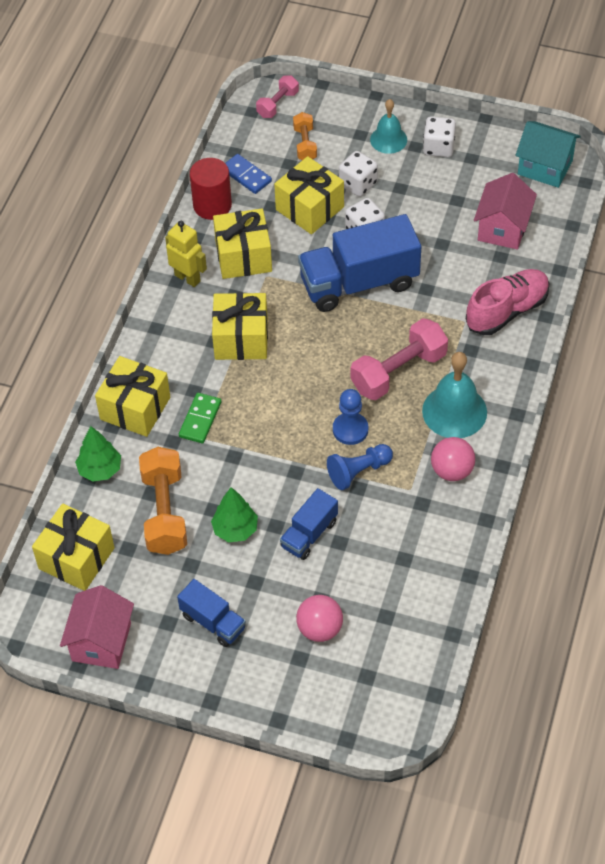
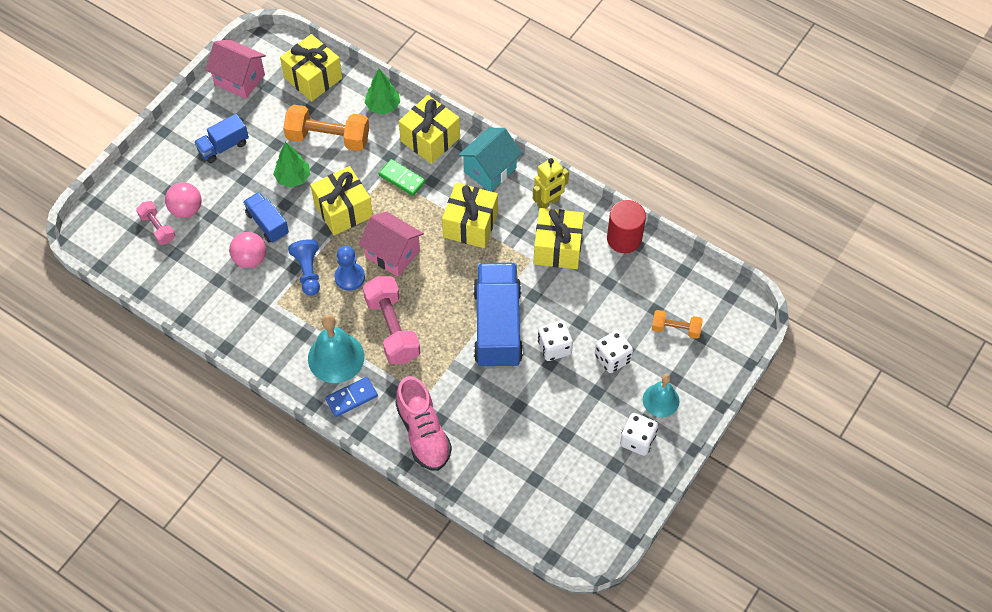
camera: 105 degrees right, 5 degrees up
(246, 176) = (651, 272): blue domino -> blue domino (351, 398)
(277, 104) = (734, 320): pink dumbbell -> pink dumbbell (157, 228)
(309, 208) = (596, 312): yellow gift -> yellow gift (343, 210)
(452, 471) = (280, 337): pink ball -> pink ball (250, 259)
(503, 228) = (518, 462): pink house -> pink house (392, 254)
(545, 167) = (582, 527): turquoise house -> turquoise house (490, 170)

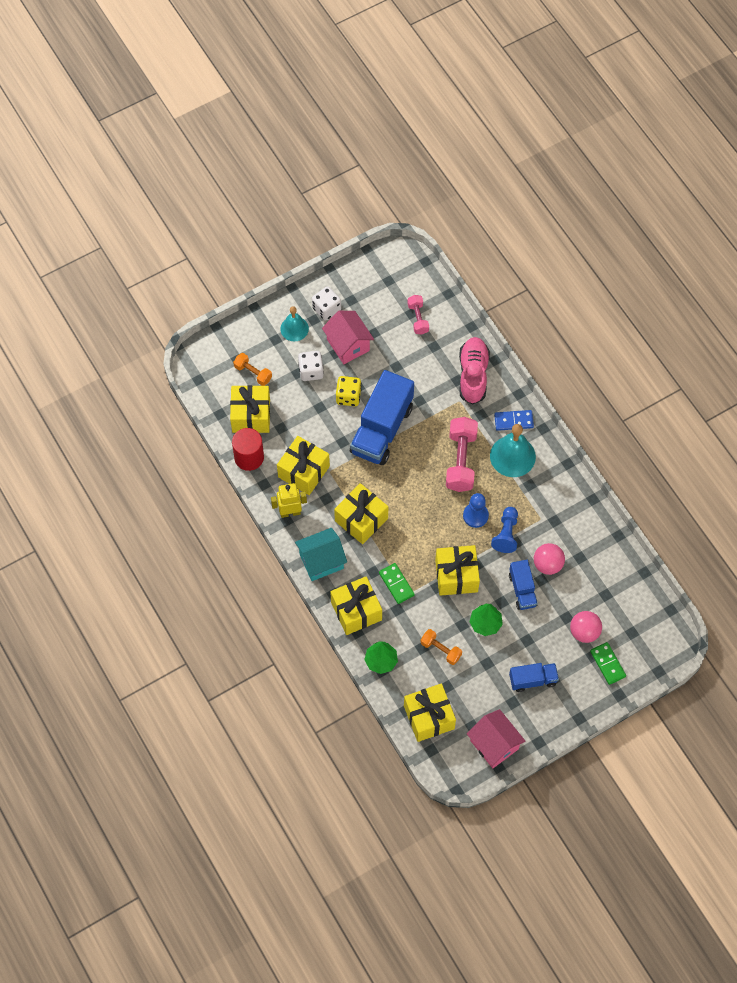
camera: 155 degrees left, 5 degrees up
(151, 189) = (608, 664): none -> green domino
(157, 228) = (613, 625): pink dumbbell -> pink dumbbell (418, 318)
(328, 138) = (440, 650): orange dumbbell -> orange dumbbell, size x0.56
(392, 254) = (433, 521): pink house -> pink house (348, 345)
(554, 347) = (348, 396): white dice -> yellow dice
(649, 282) = (251, 416): none -> yellow gift

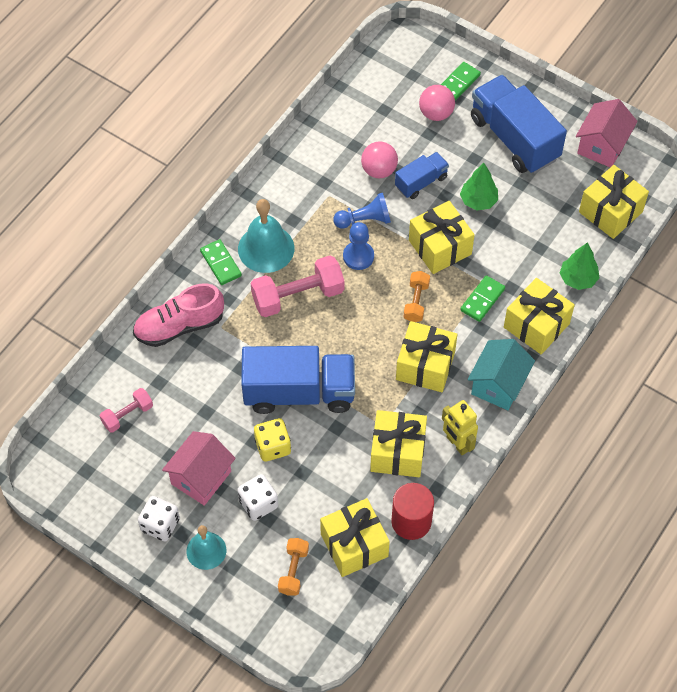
camera: 115 degrees left, 5 degrees down
(321, 561) = (498, 385): turquoise house -> turquoise house turned 75 degrees clockwise
(440, 650) = (531, 229): orange dumbbell -> orange dumbbell (416, 302)
(513, 421) = (221, 263): blue domino -> green domino
(532, 680) = (514, 138): blue truck -> blue truck, size x1.93

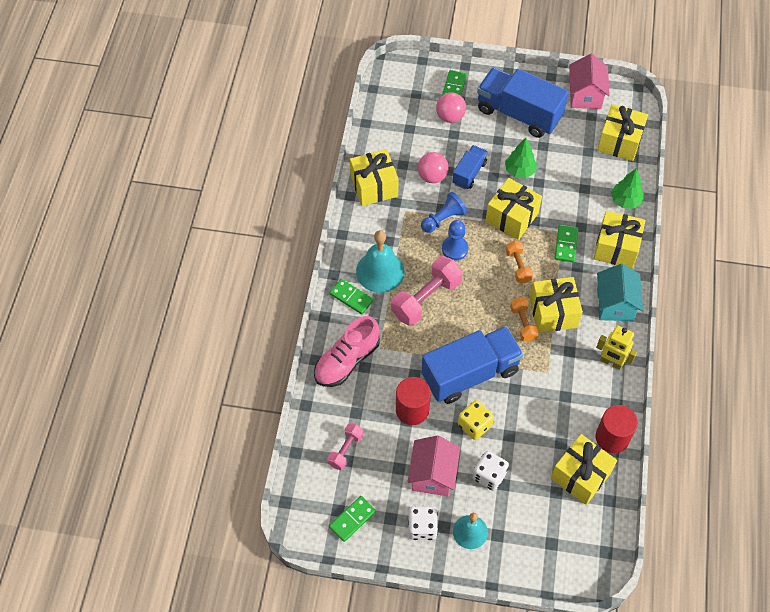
camera: 25 degrees left, 0 degrees up
(95, 486) = (352, 519): none -> green domino
(217, 404) = (412, 410): none -> red cylinder
(293, 571) = (546, 517): orange dumbbell -> orange dumbbell (523, 324)
(397, 452) = (571, 388): yellow gift -> yellow gift (374, 186)

